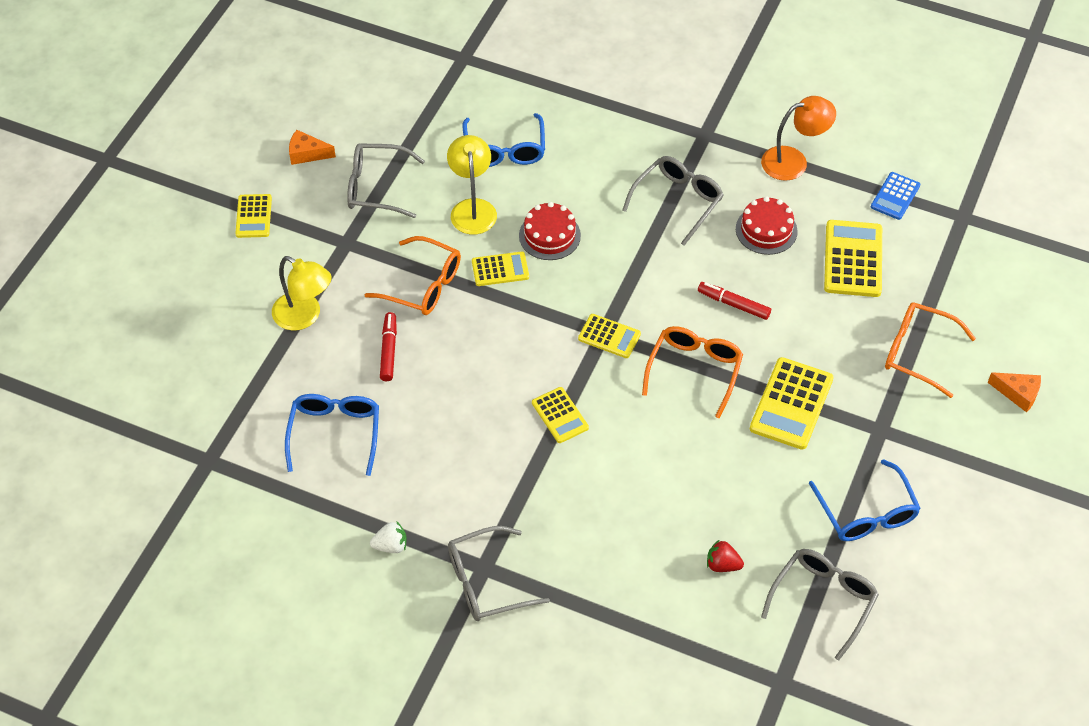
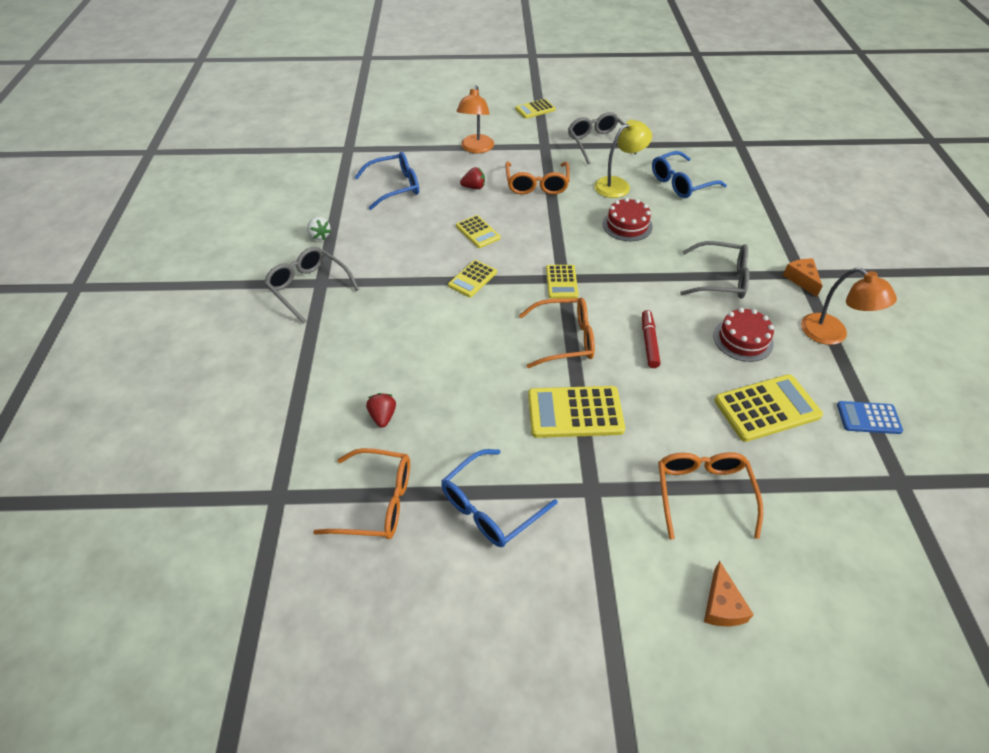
camera: 65 degrees right, 5 degrees down
(304, 316) = (476, 148): yellow lamp -> orange lamp
(307, 154) = (599, 112): orange cheese -> orange cheese (801, 279)
(388, 350) = (474, 187): red marker -> red strawberry
(500, 269) = (577, 212): yellow calculator -> yellow calculator (477, 232)
(823, 600) = (377, 502): grey glasses -> orange glasses

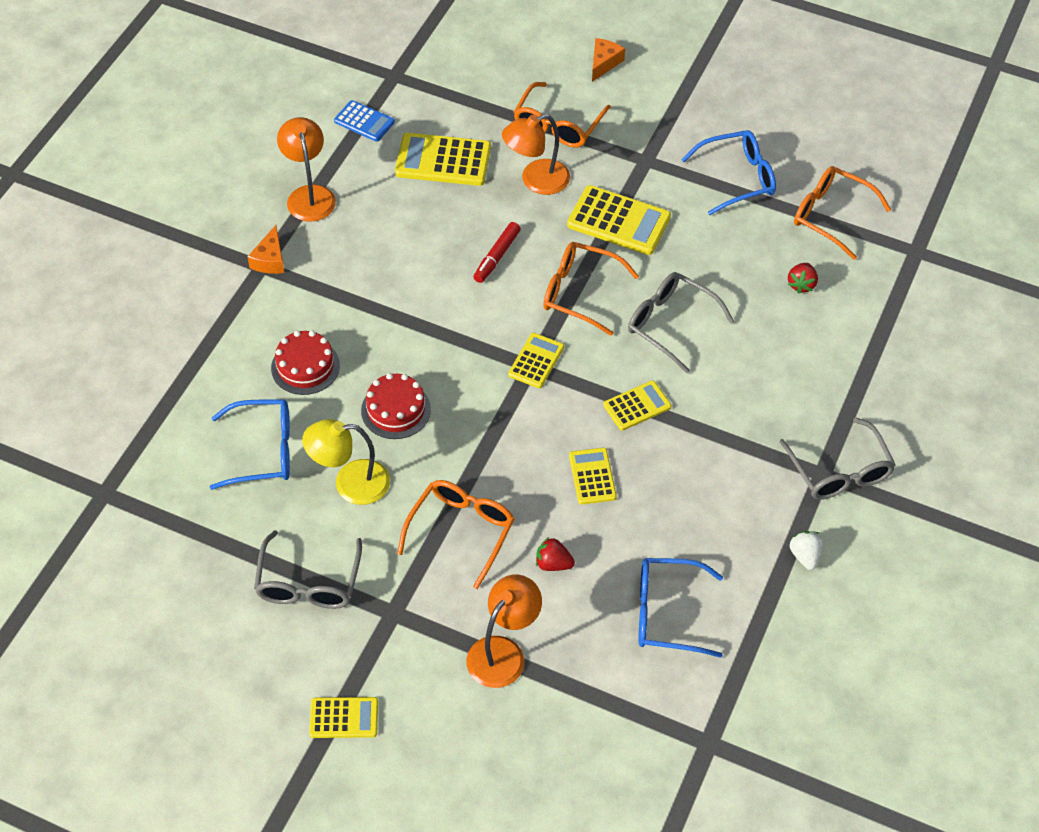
camera: 155 degrees left, 5 degrees up
(674, 422) = (536, 181): none -> orange lamp
(720, 279) = (356, 294): grey glasses -> grey glasses (670, 324)
(743, 339) = (401, 224): red cake -> red cake (305, 367)

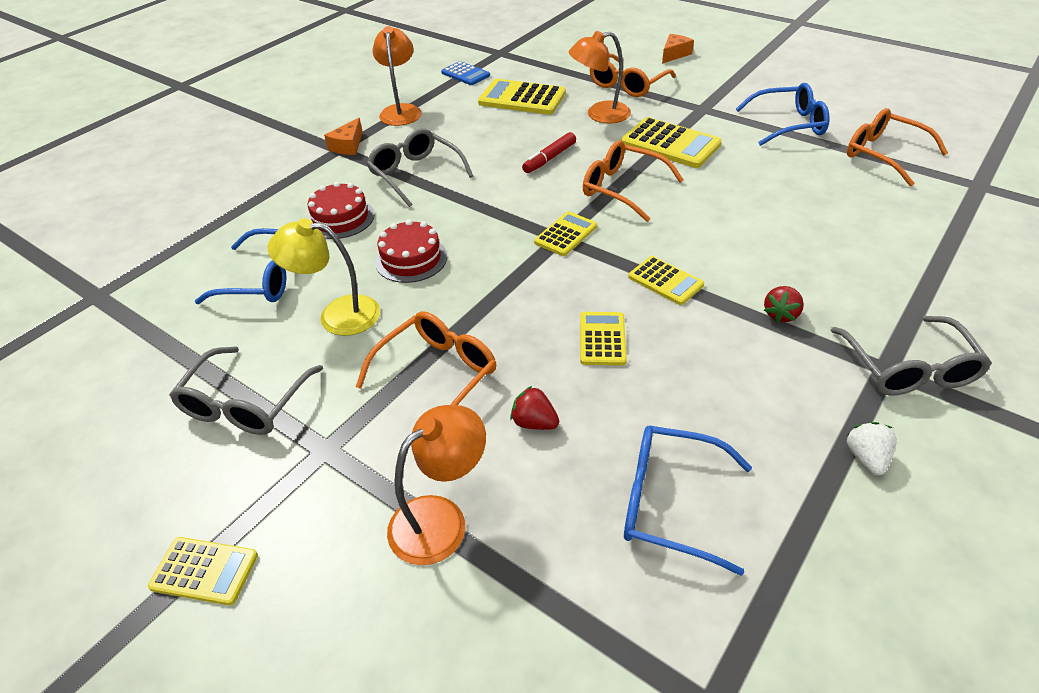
camera: 15 degrees right, 10 degrees down
(637, 406) = (665, 281): yellow calculator -> yellow calculator turned 60 degrees clockwise
(670, 324) = (711, 218): grey glasses -> grey glasses (416, 174)
(801, 284) = (854, 200): red strawberry -> red strawberry (781, 314)

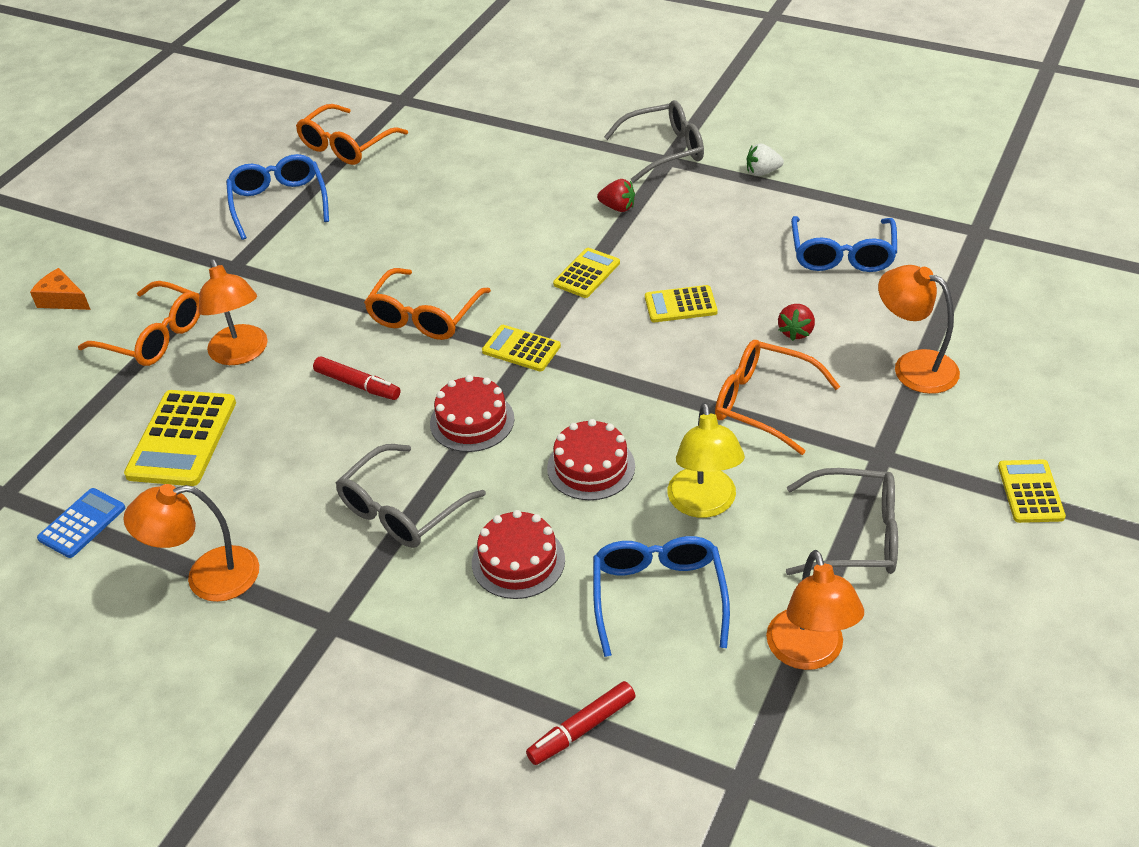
camera: 100 degrees left, 0 degrees up
(159, 348) = (809, 653): none -> orange lamp
(191, 234) = (582, 729): none -> red marker
(348, 146) = (321, 614): orange cheese -> none
(489, 206) = (472, 421): none -> red cake
(670, 144) = (322, 287): yellow calculator -> none

